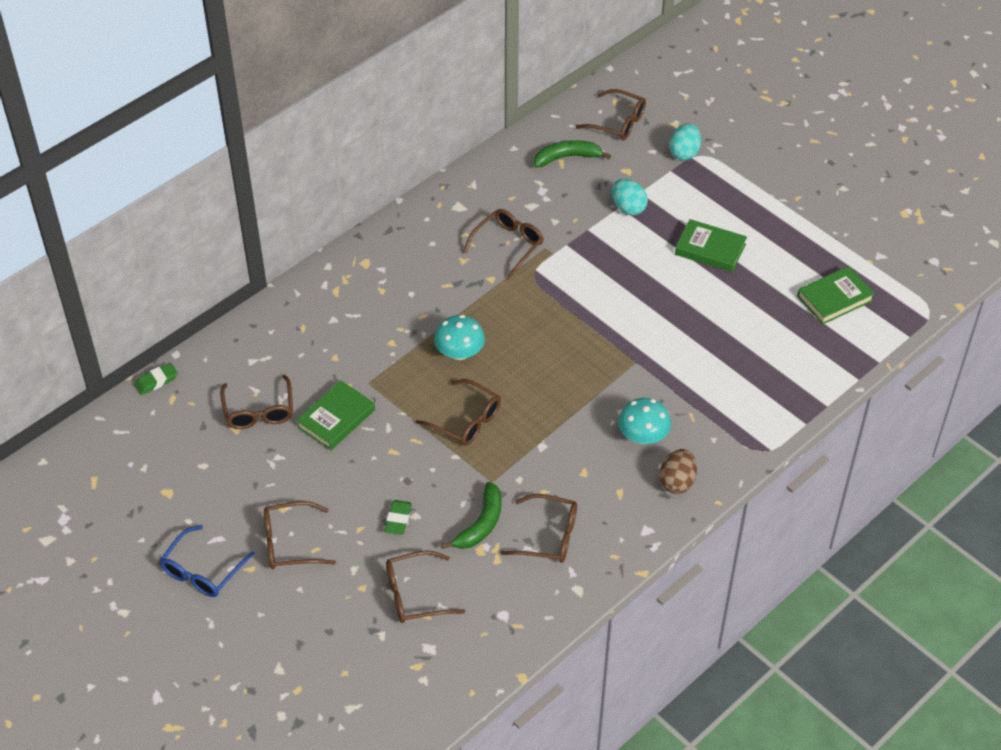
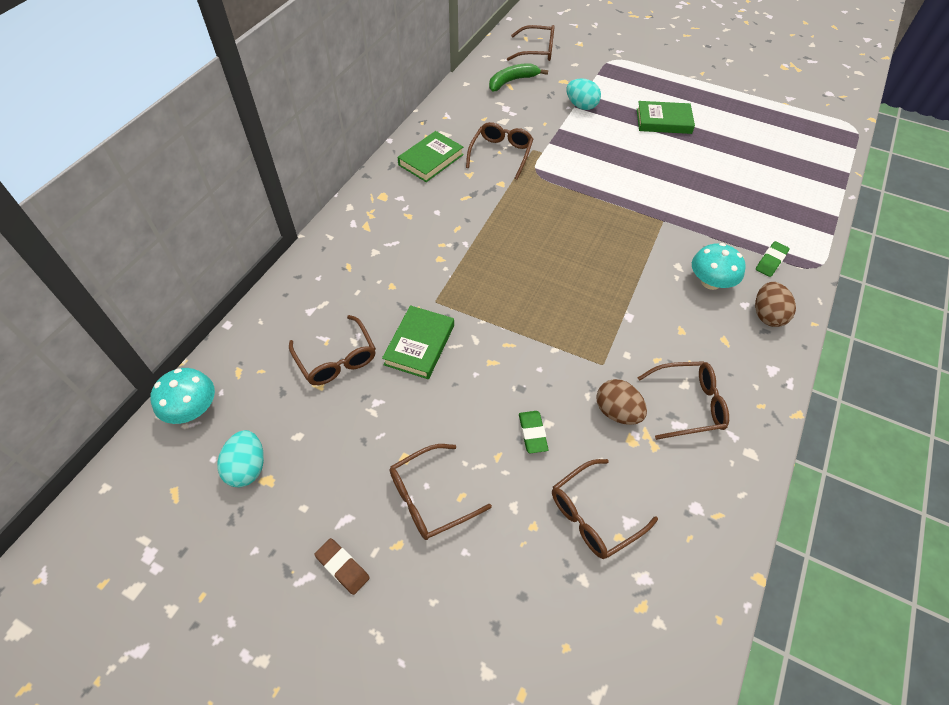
camera: 20 degrees left, 5 degrees up
(156, 381) = (214, 358): green eraser -> green eraser (770, 261)
(202, 571) = (342, 567): blue glasses -> brown eraser
(459, 352) = (507, 251): turquoise mushroom -> turquoise mushroom (193, 409)
(466, 420) = (546, 312): brown glasses -> none
(481, 524) = (617, 412): green banana -> brown egg
(684, 153) = (599, 61): turquoise egg -> turquoise egg (247, 467)
(834, 298) = (781, 134): green book -> green book (431, 160)

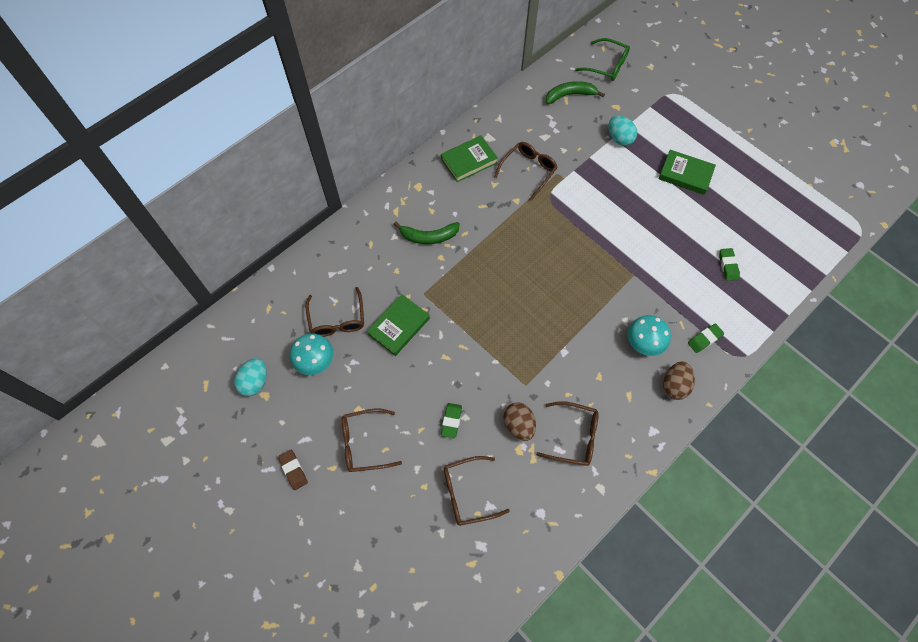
camera: 20 degrees right, 10 degrees up
(193, 409) = (231, 327): turquoise mushroom -> turquoise mushroom (315, 361)
(416, 241) = (429, 236): none -> green banana
(537, 51) = (607, 65): brown glasses -> green glasses
(752, 188) = (728, 266): none -> green eraser

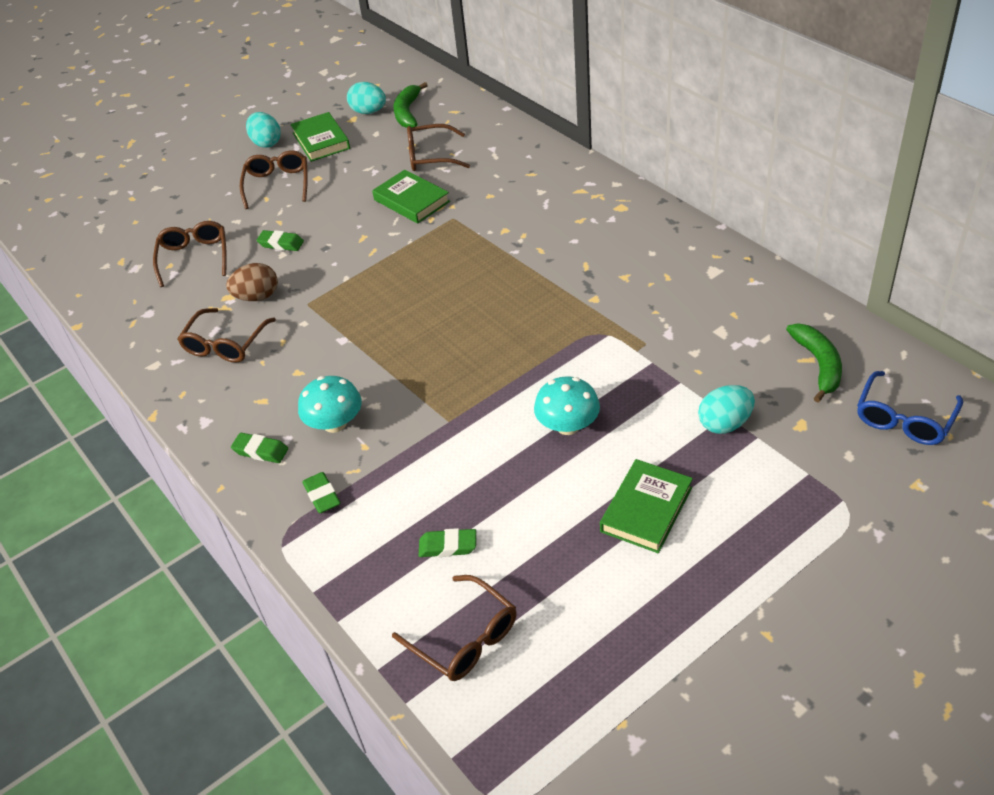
camera: 100 degrees right, 20 degrees down
(293, 470) = (266, 143): brown eraser -> turquoise egg
(315, 361) = (383, 146): turquoise mushroom -> turquoise mushroom (568, 425)
(429, 236) = (538, 219): green banana -> green banana (407, 112)
(469, 161) = (666, 252): green book -> green book (321, 141)
(528, 171) = (650, 312): brown glasses -> brown glasses (465, 638)
(607, 65) = (904, 419): green glasses -> blue glasses
(674, 385) = (260, 451): brown egg -> green eraser

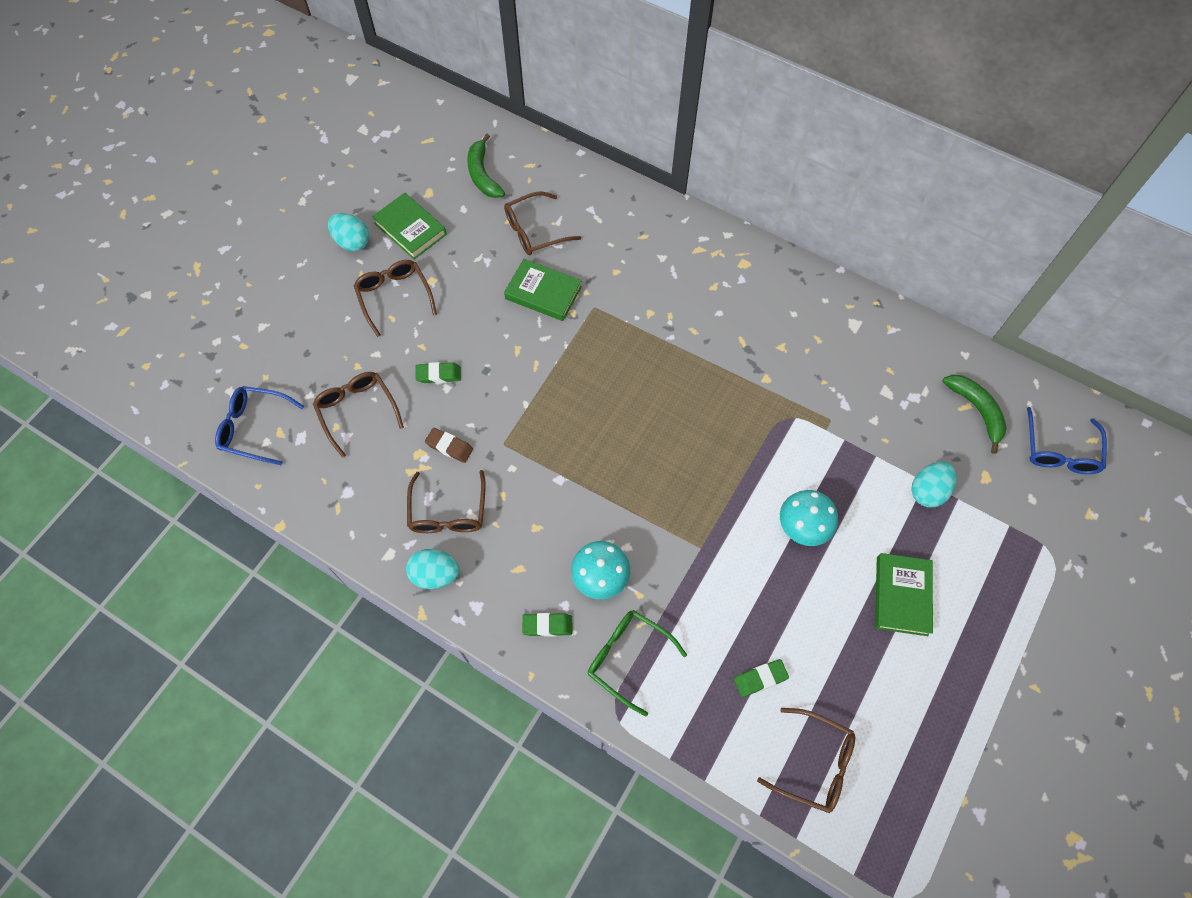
camera: 25 degrees left, 20 degrees up
(103, 254) = (254, 428): none -> blue glasses
(257, 297) = (449, 447): brown egg -> brown eraser
(322, 496) = (628, 658): green eraser -> green glasses
(369, 112) = (441, 180): turquoise egg -> turquoise egg (435, 574)

